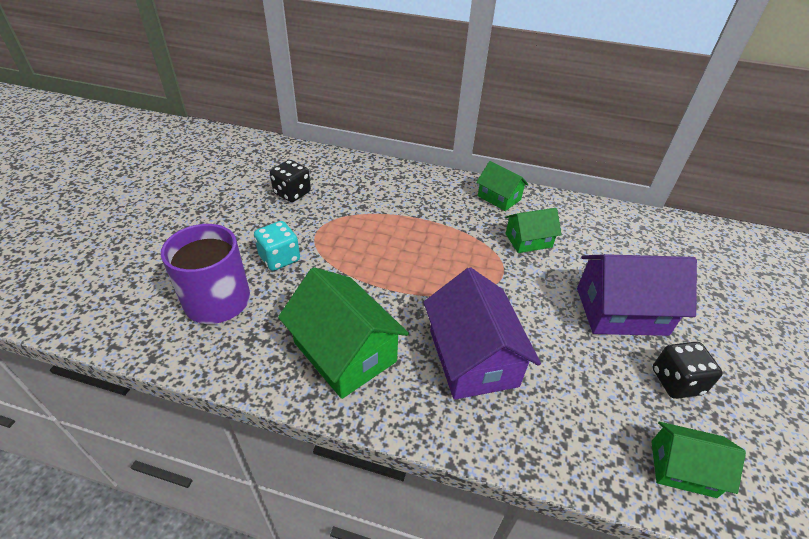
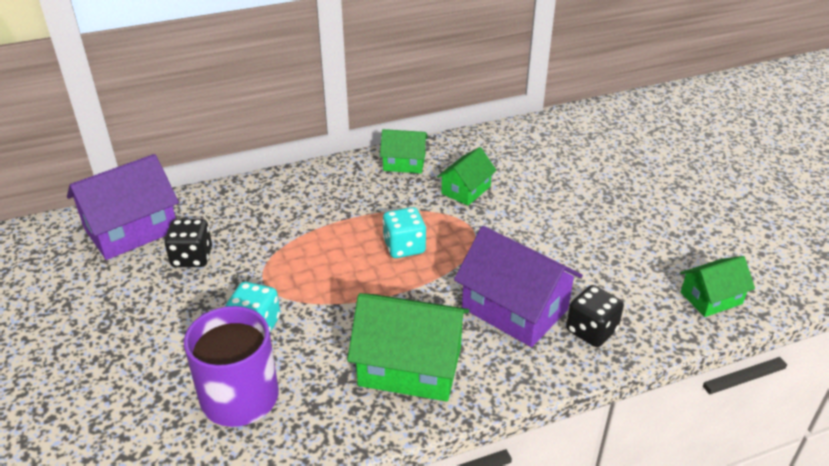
camera: 35 degrees left, 5 degrees down
(435, 259) = (404, 247): none -> turquoise dice
(621, 311) = (585, 212): purple house -> purple house (131, 230)
(676, 381) = (662, 243): black dice -> black dice (591, 330)

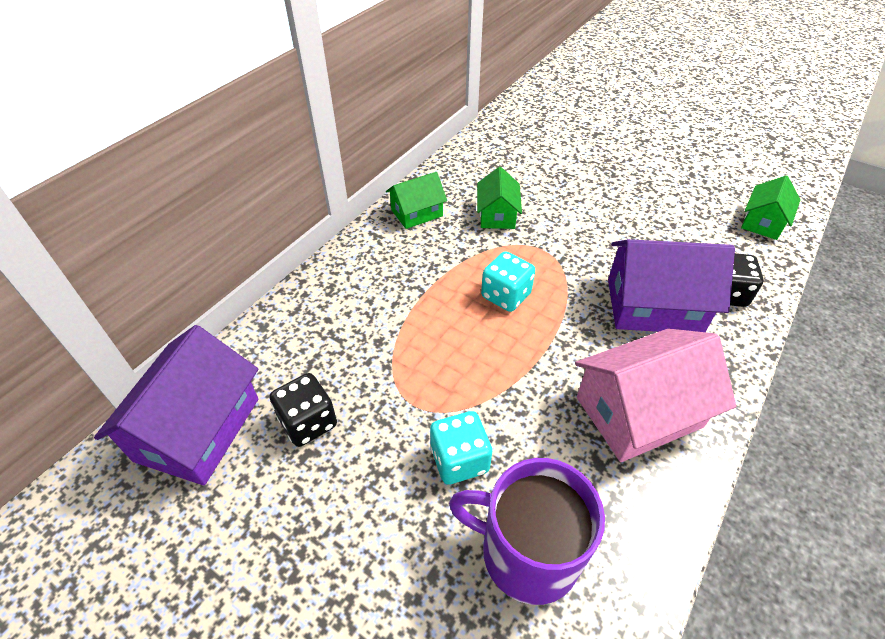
camera: 35 degrees left, 10 degrees up
(410, 366) = (638, 412): green house -> pink house

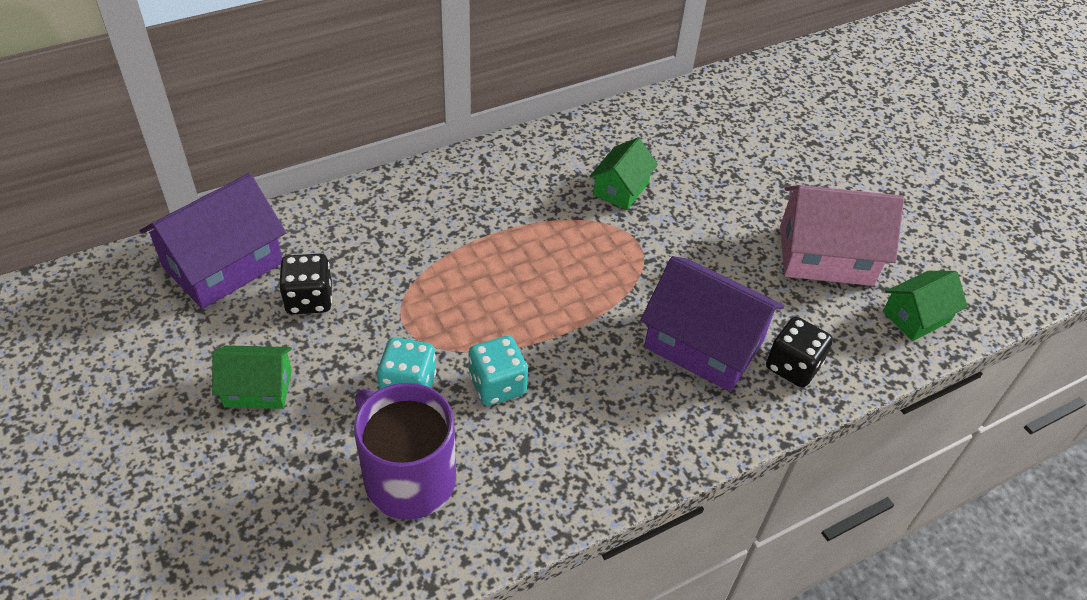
camera: 25 degrees right, 0 degrees up
(417, 213) = (540, 154): green house -> green house (258, 388)
(506, 296) = (562, 270): turquoise dice -> turquoise dice (497, 385)
(638, 412) = (599, 426): pink house -> pink house (825, 255)

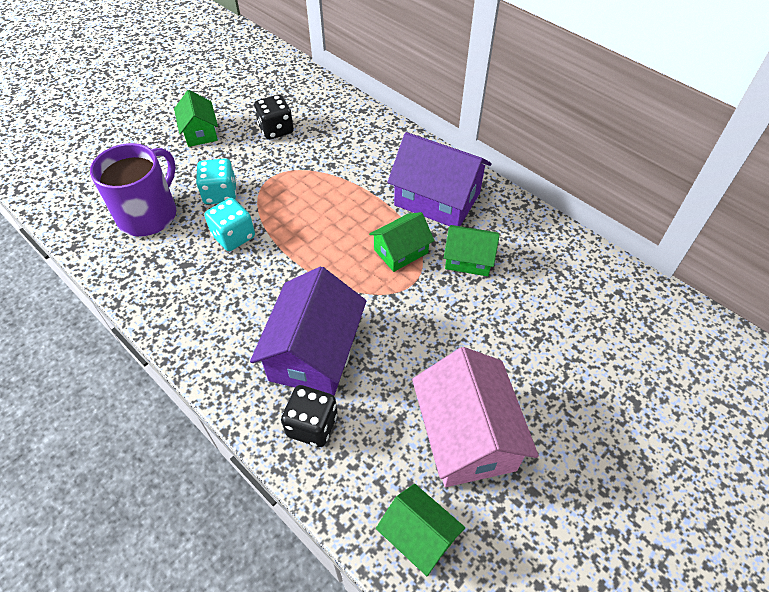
camera: 75 degrees right, 5 degrees up
(223, 265) = (289, 87): purple house -> purple house (437, 199)
(588, 236) = (401, 251): none -> green house

